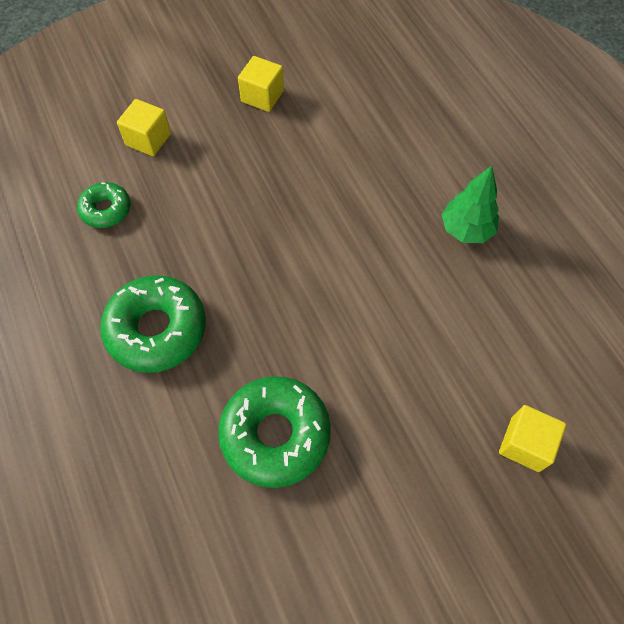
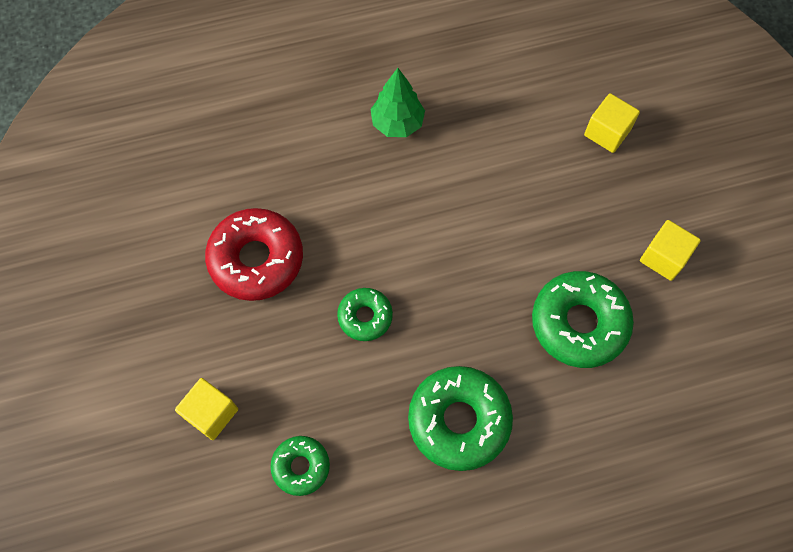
camera: 80 degrees left, 5 degrees up
(251, 235) = (365, 316): none -> green donut
(262, 96) = (180, 281): yellow cube -> yellow cube (664, 257)
(292, 143) = (256, 259): none -> red donut

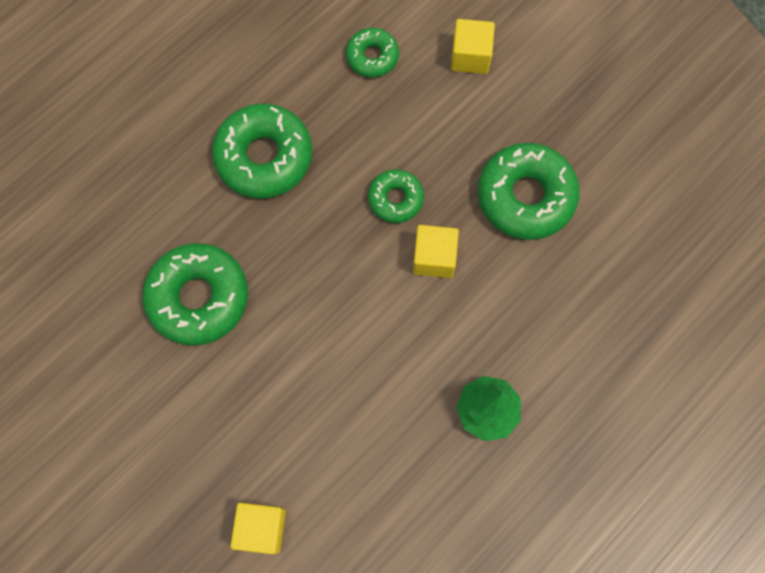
camera: 150 degrees right, 5 degrees up
(256, 259) = (525, 196): red donut -> green donut
(664, 257) = (143, 410): yellow cube -> yellow cube (434, 258)

